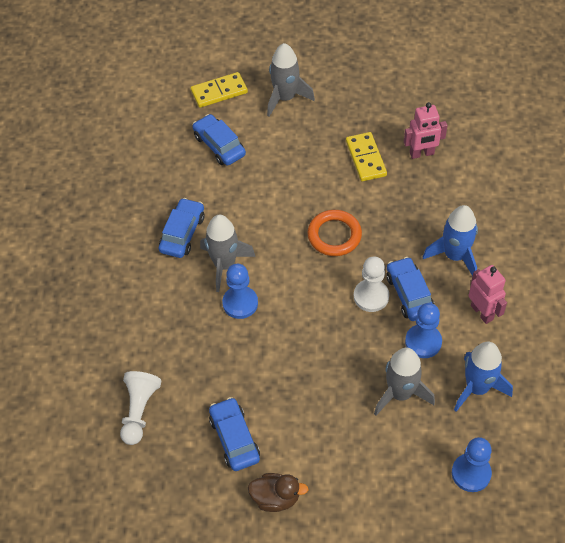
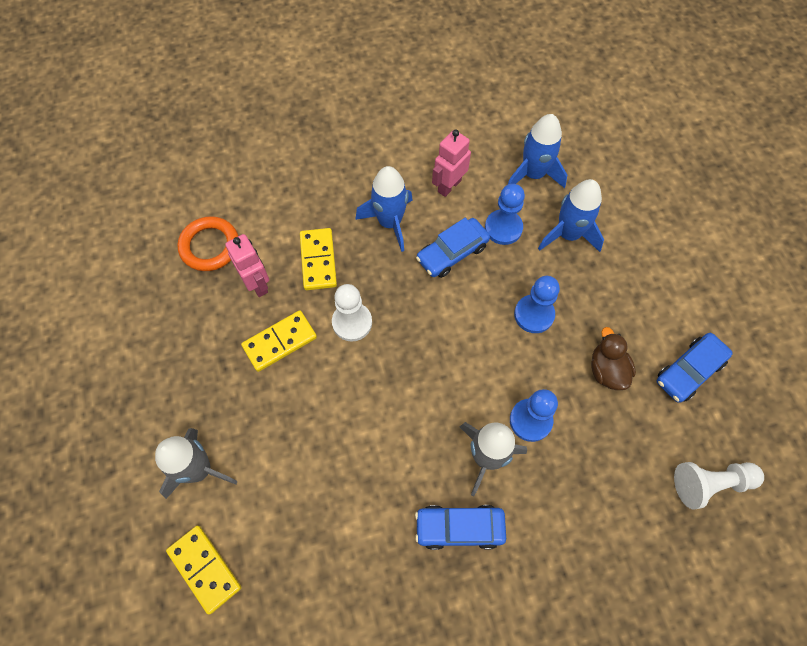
camera: 110 degrees left, 10 degrees up
(219, 145) = (303, 532): blue car -> none
(276, 498) = (727, 312): brown duck -> brown duck (607, 370)
(334, 235) = (402, 346): orange ring -> orange ring (210, 246)
(371, 296) = (469, 288): white pawn -> white pawn (352, 322)
(400, 393) = (568, 234): grey rocket -> blue rocket
(431, 197) = (318, 260): none -> yellow domino
(471, 473) = (619, 163): blue pawn -> blue pawn (534, 314)

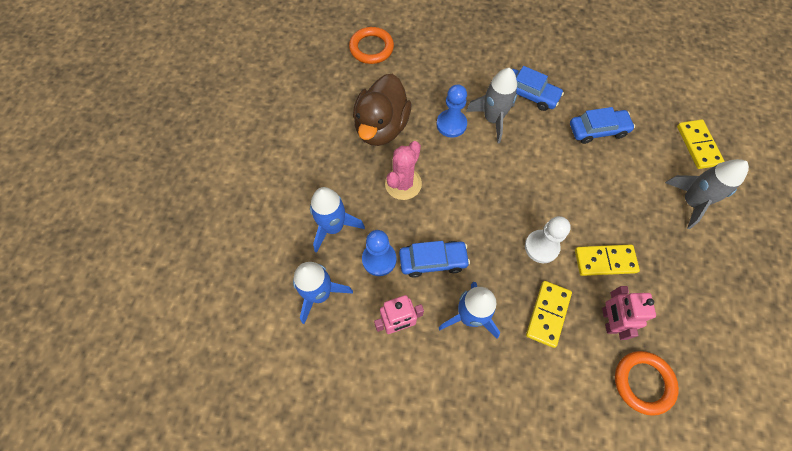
camera: 150 degrees left, 0 degrees up
(534, 314) = (403, 184): blue pawn -> pink cactus
(607, 370) = (381, 127): brown duck -> brown duck, size x1.82
(689, 371) = (331, 102): blue car -> blue car (597, 130)
(710, 483) = (371, 48): white pawn -> orange ring

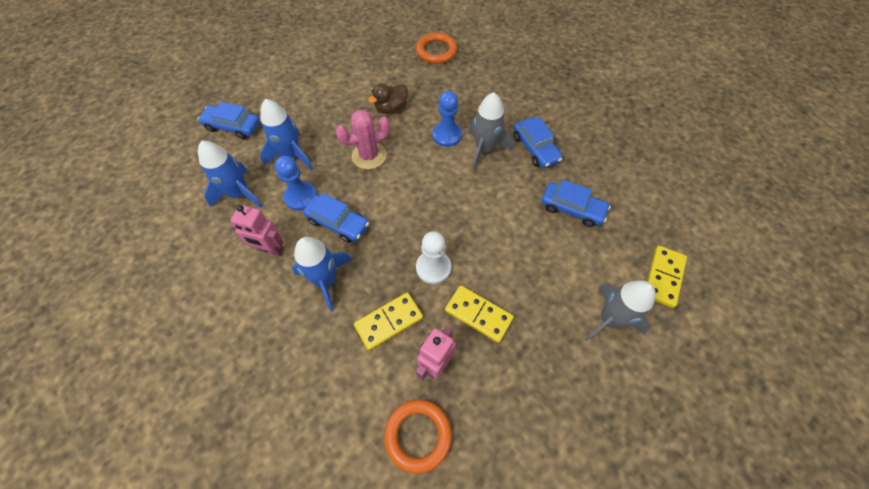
camera: 35 degrees right, 5 degrees down
(248, 234) = (233, 126): none -> blue car
(381, 127) = (391, 108): brown duck -> brown duck, size x0.55

